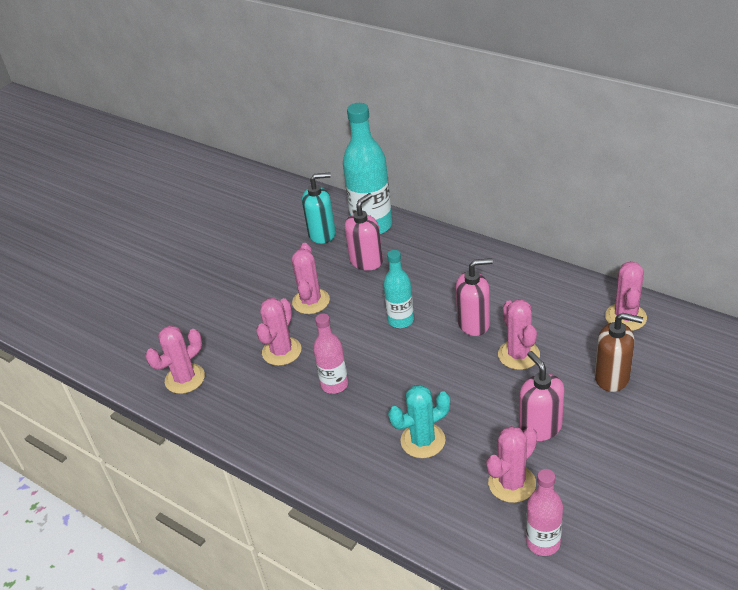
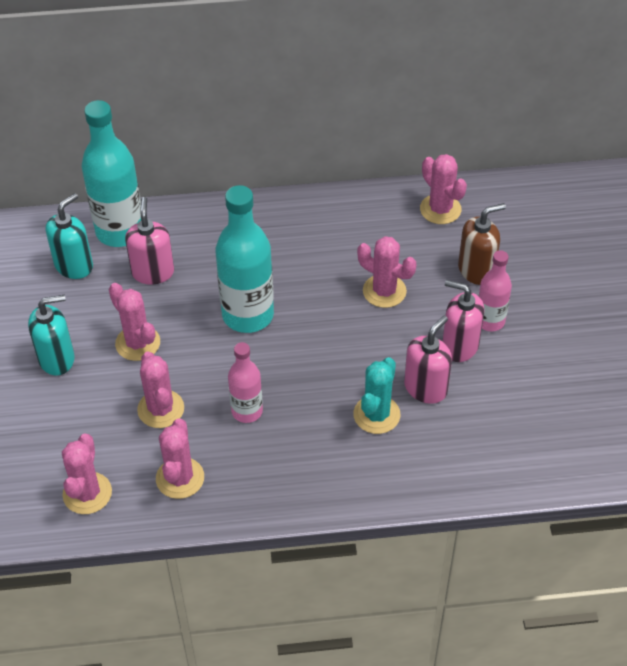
camera: 45 degrees left, 10 degrees up
(254, 285) = (57, 359): none -> turquoise soap dispenser
(401, 320) = (248, 315): turquoise bottle -> turquoise bottle, size x1.75
(474, 323) = (318, 282): pink soap dispenser -> pink soap dispenser (426, 388)
(512, 483) = (481, 406): pink cactus -> pink cactus (180, 478)
(543, 542) = (546, 439): pink bottle -> pink bottle (490, 321)

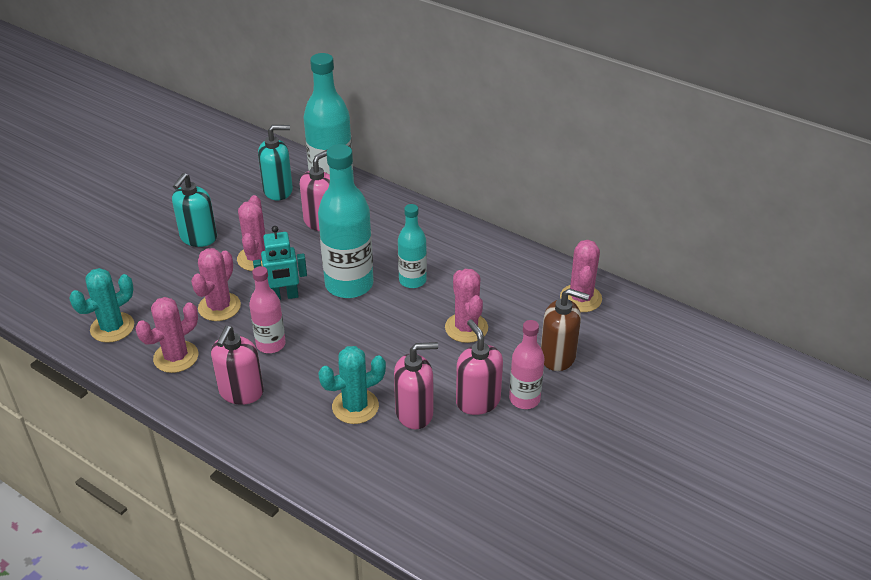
camera: 40 degrees right, 10 degrees down
(57, 359) = (198, 238): turquoise soap dispenser -> turquoise soap dispenser turned 90 degrees clockwise
(87, 493) = (112, 327): pink cactus -> turquoise cactus
(205, 362) = (284, 296): none -> turquoise robot
(273, 468) = (241, 392): none -> pink soap dispenser
(295, 277) = (412, 280): none -> turquoise bottle

